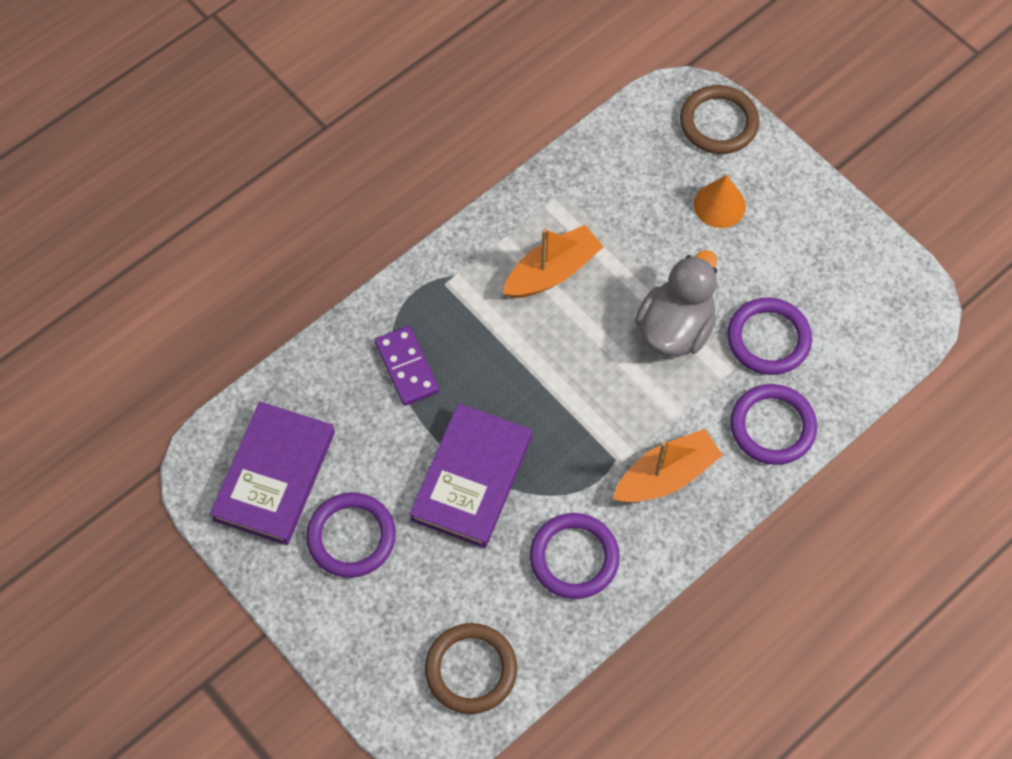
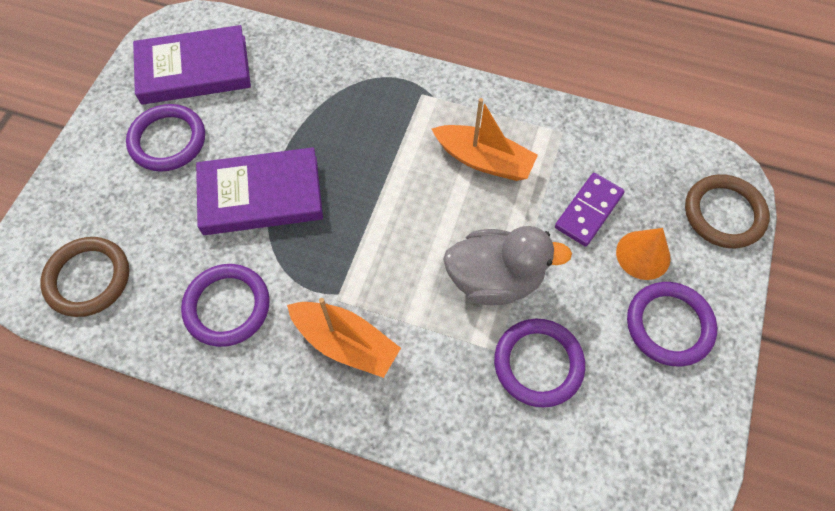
camera: 60 degrees right, 0 degrees up
(407, 367) = (333, 105): purple domino -> purple domino (588, 211)
(772, 426) = (449, 412): purple ring -> purple ring (669, 325)

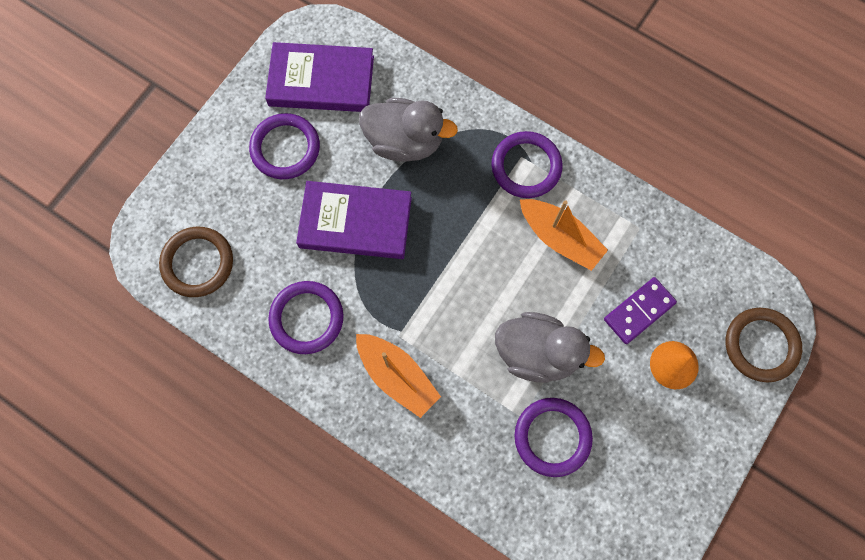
camera: 15 degrees right, 10 degrees up
(296, 106) = (405, 141): none -> grey duck
(669, 325) = (675, 434): purple ring -> purple ring (526, 166)

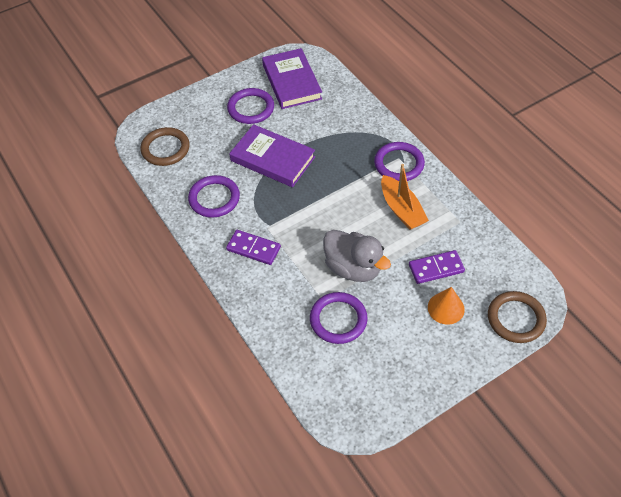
camera: 25 degrees right, 20 degrees down
(321, 81) = (291, 82): purple book -> purple book turned 45 degrees clockwise
(397, 376) = (253, 248): orange boat -> purple domino
(405, 141) = (326, 127): grey duck -> none

